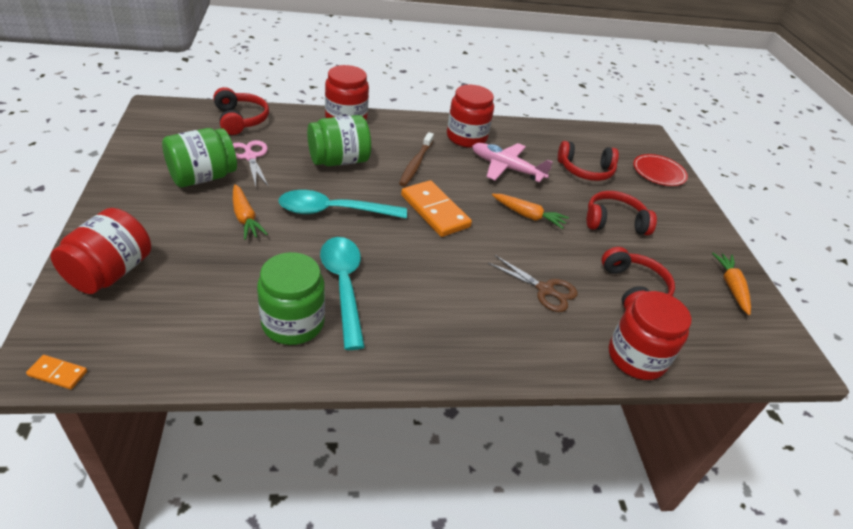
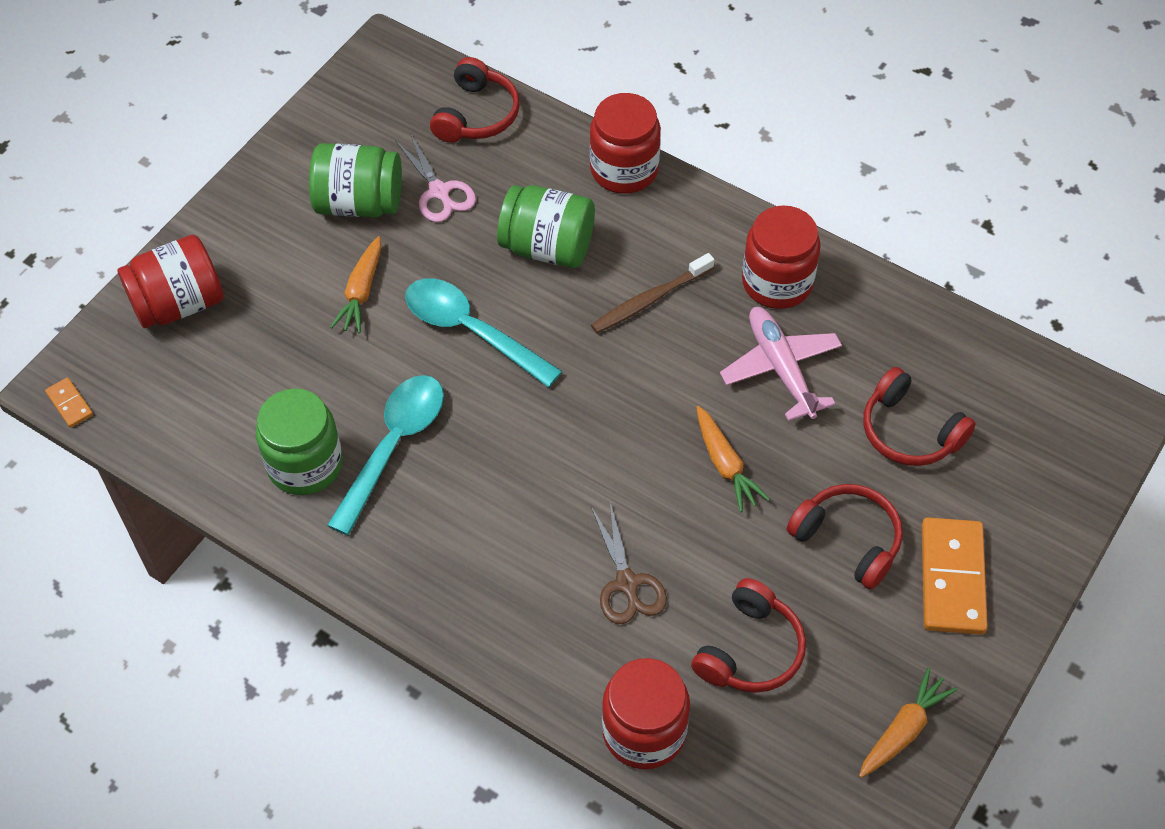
camera: 45 degrees right, 15 degrees up
(250, 157) = (439, 191): pink scissors -> pink scissors turned 135 degrees clockwise
(435, 211) = (601, 393): orange domino -> orange domino (952, 578)
(658, 172) = (1040, 495): red plate -> none

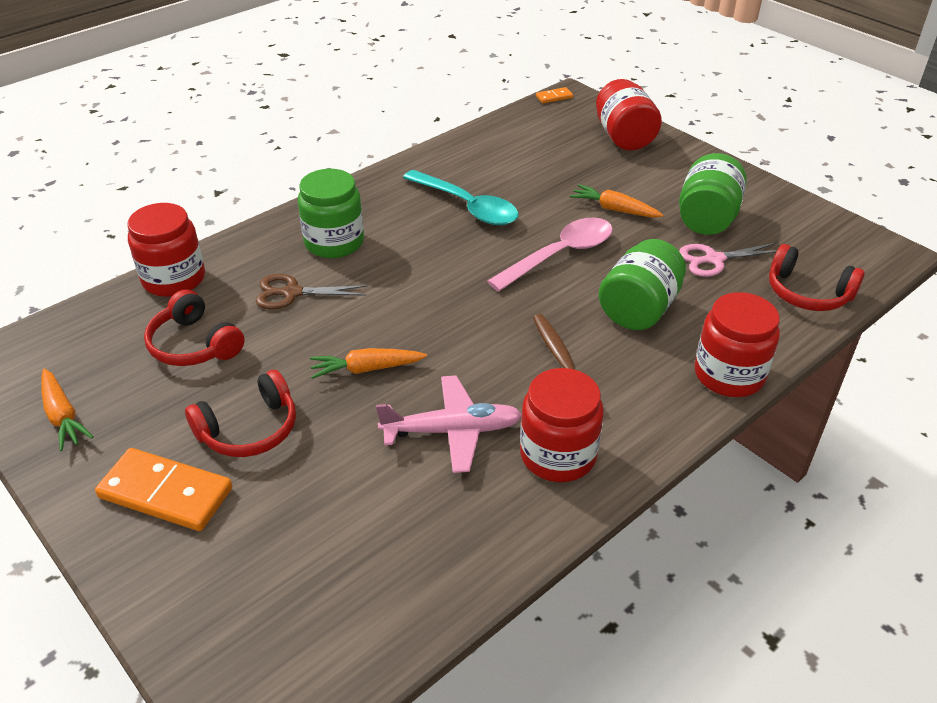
camera: 105 degrees right, 15 degrees down
(305, 464) = (469, 171): green jar -> green jar (334, 242)
(471, 331) = (559, 255): turquoise spoon -> pink spoon
(909, 431) = (336, 510): red headphones -> none

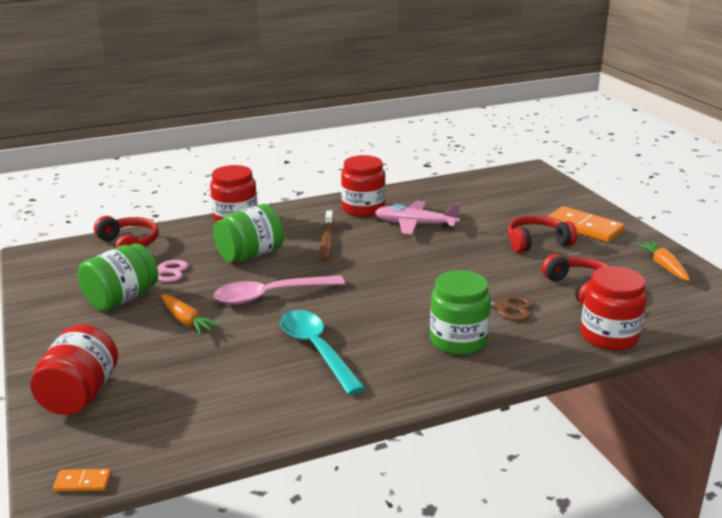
camera: 160 degrees left, 15 degrees down
(366, 369) = (456, 256): orange carrot -> none

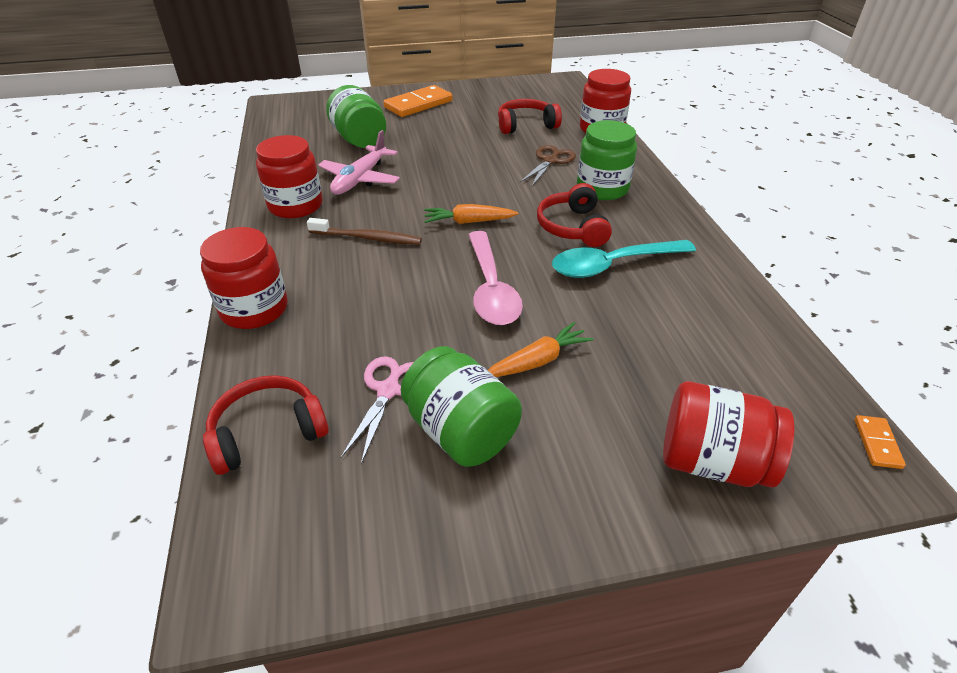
camera: 80 degrees left, 15 degrees up
(250, 255) = (376, 300): green jar -> green jar (359, 139)
(537, 242) = (436, 127): red headphones -> red headphones (573, 227)
(663, 266) = (501, 91): orange carrot -> orange carrot (468, 222)

